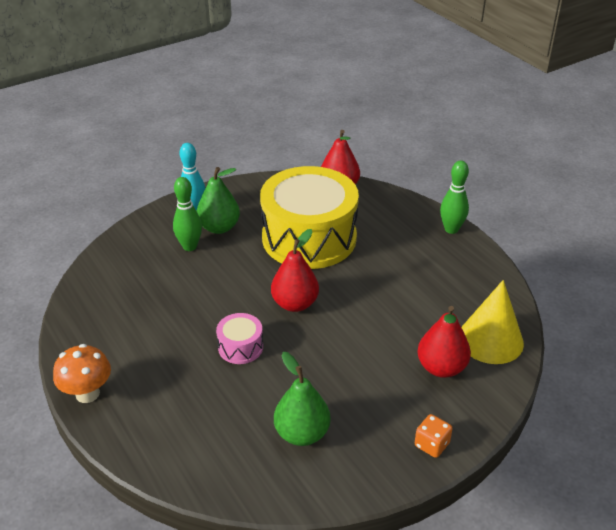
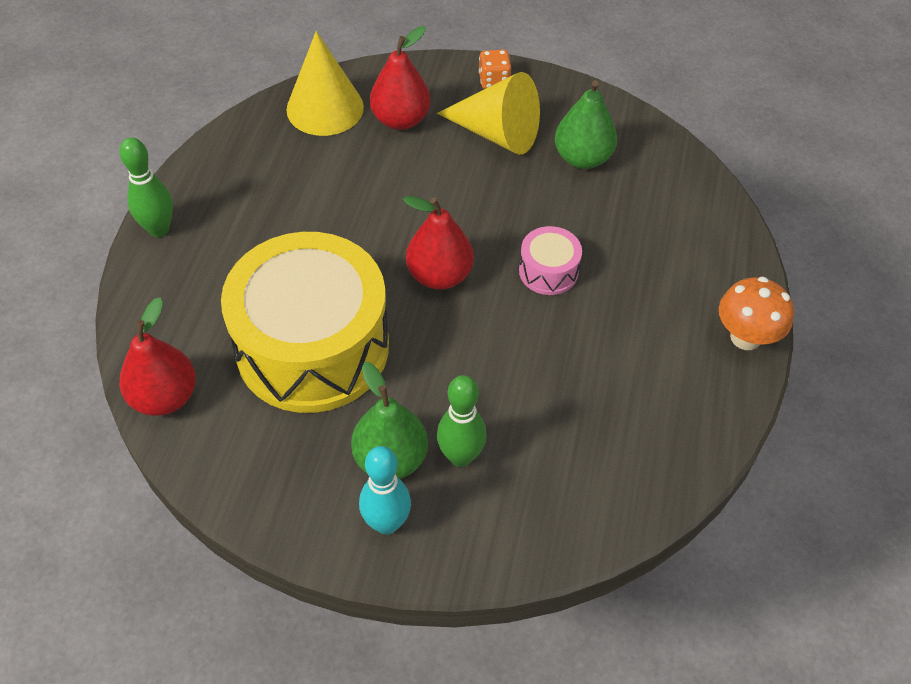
camera: 135 degrees left, 15 degrees up
(375, 406) = (497, 133): none -> yellow cone

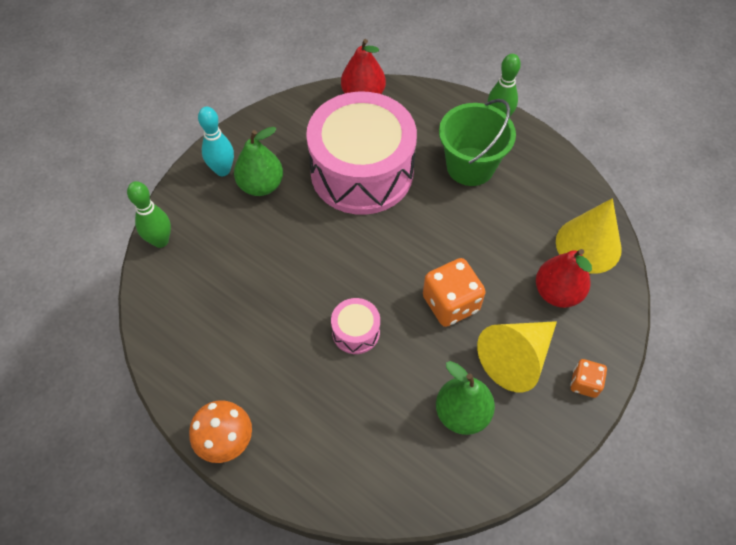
camera: 115 degrees right, 5 degrees up
(253, 236) = (470, 166): none -> green bucket
(312, 347) = (362, 172): yellow drum -> pink drum
(439, 275) = (385, 260): red pear -> none
(460, 456) = (241, 220): green bowling pin -> green bowling pin (160, 241)
(464, 200) = (450, 303): none -> orange dice

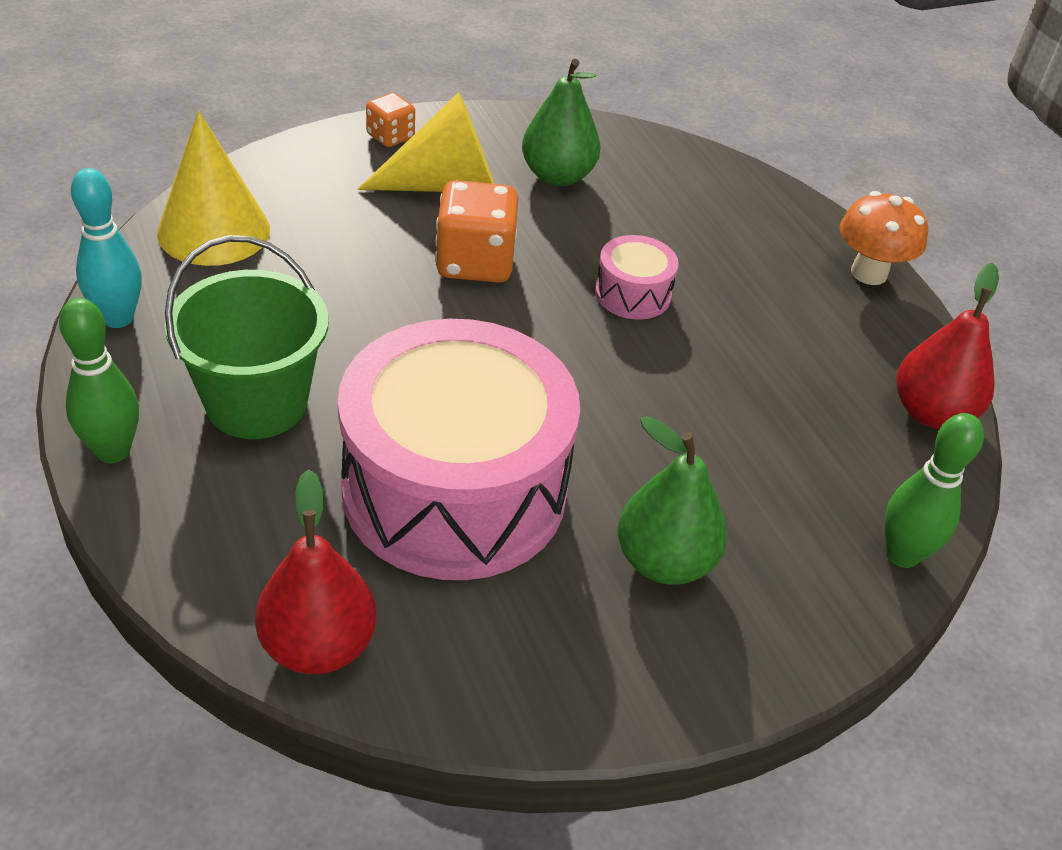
camera: 155 degrees left, 15 degrees down
(222, 170) = (729, 632): turquoise bowling pin -> turquoise bowling pin (118, 318)
(557, 292) = (321, 210): red pear -> red pear (931, 413)

